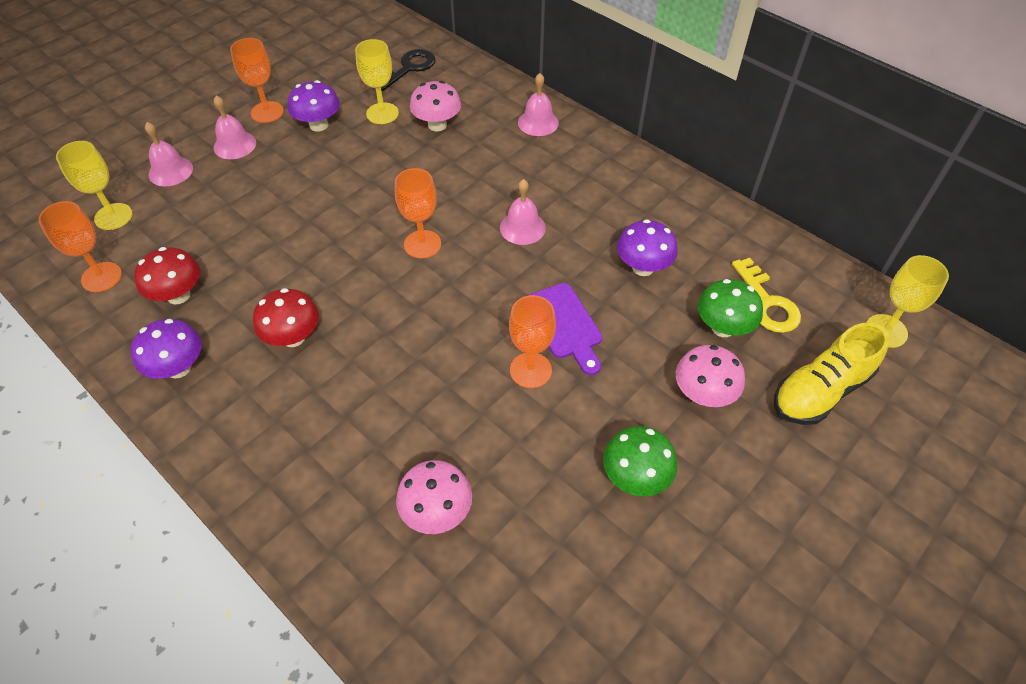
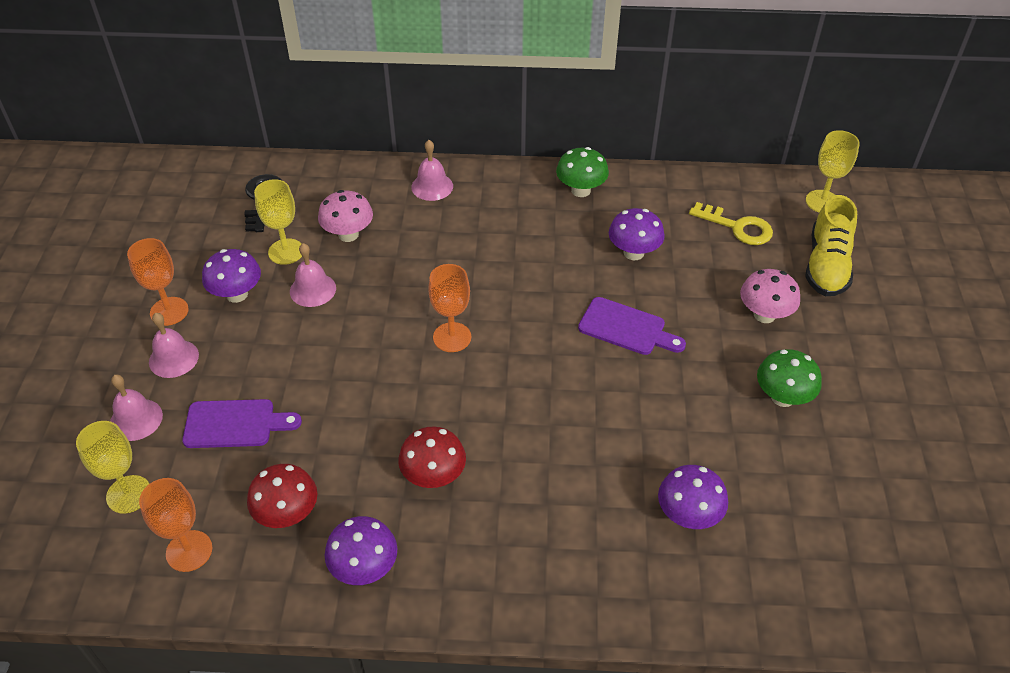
camera: 40 degrees left, 5 degrees down
(219, 212) = (235, 424): none -> purple cutting board
(437, 512) = (688, 515): pink mushroom -> purple mushroom
(522, 227) = (515, 276): pink bell -> pink bell (313, 289)
(530, 370) = (639, 375): orange goblet -> none
(723, 327) = (729, 262): green mushroom -> green mushroom (580, 190)

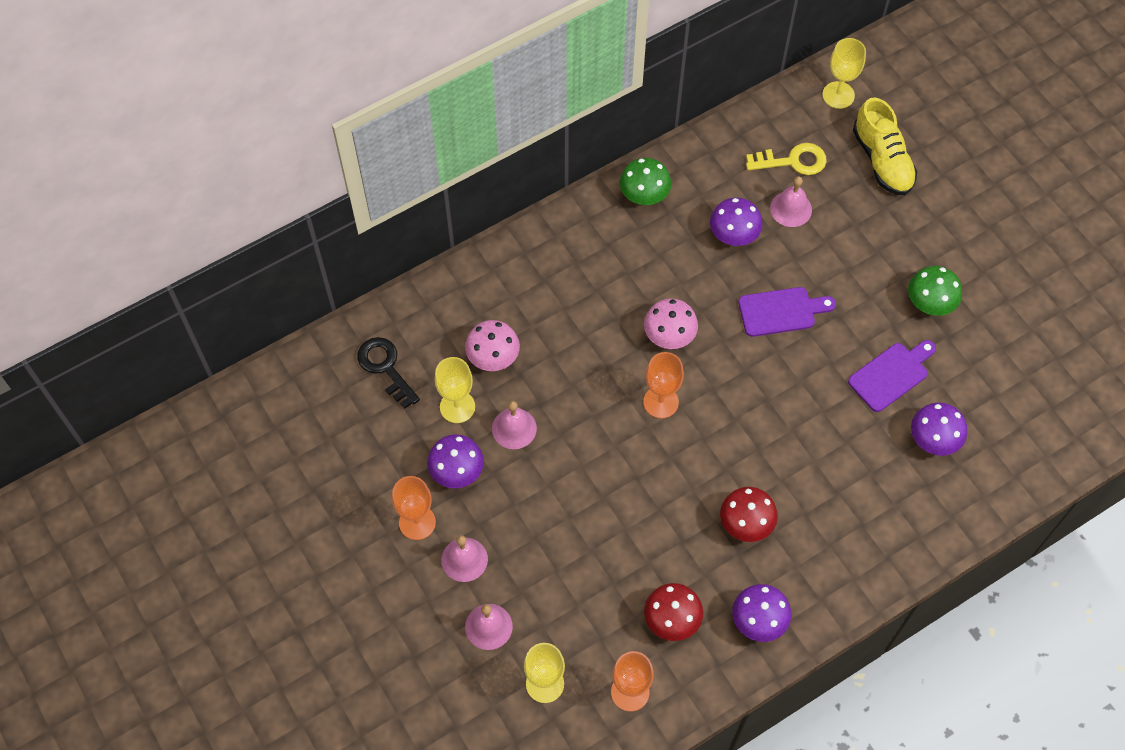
camera: 35 degrees left, 15 degrees up
(235, 424) = (567, 580): purple cutting board -> purple cutting board (891, 375)
(432, 186) = (518, 265): pink bell -> pink bell (791, 209)
(764, 315) = (869, 236): pink mushroom -> pink mushroom (669, 336)

